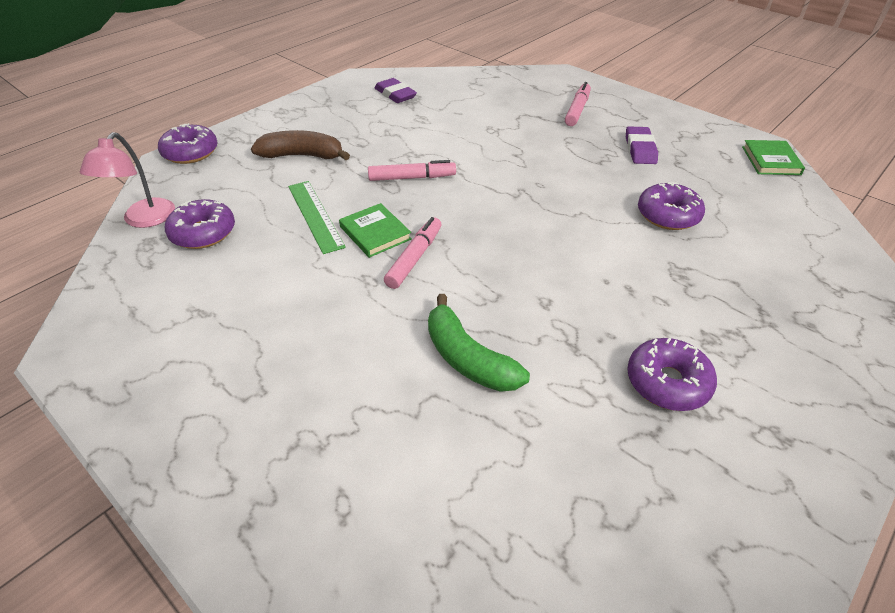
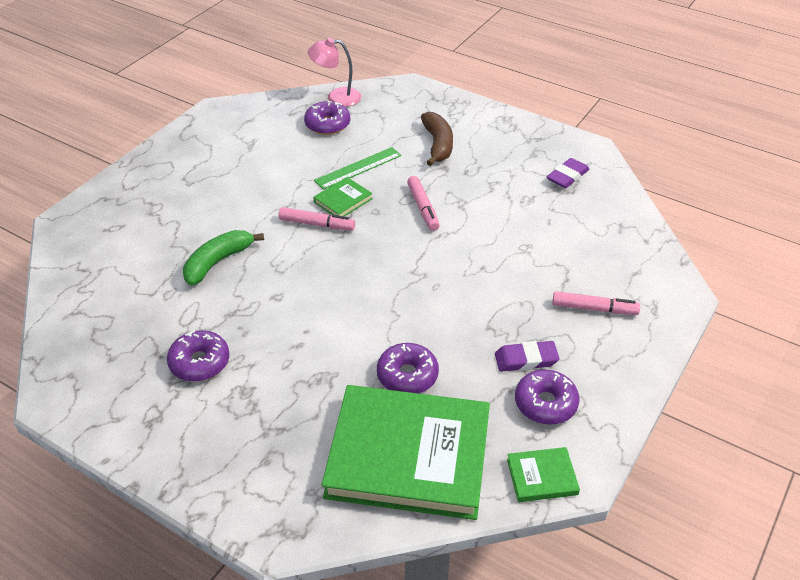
camera: 80 degrees right, 0 degrees up
(190, 152) = (424, 92): purple donut -> purple donut (545, 403)
(771, 225) = (408, 456): none -> green book

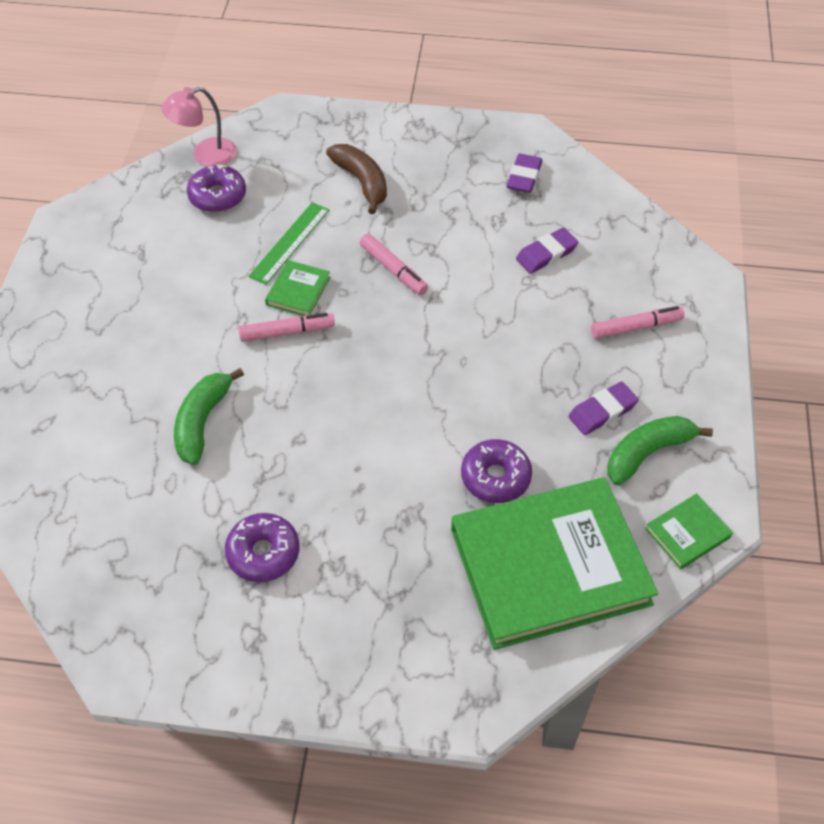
camera: 25 degrees left, 10 degrees up
(545, 403) = (647, 453): purple donut -> green banana
(551, 234) = (546, 254): none -> purple eraser

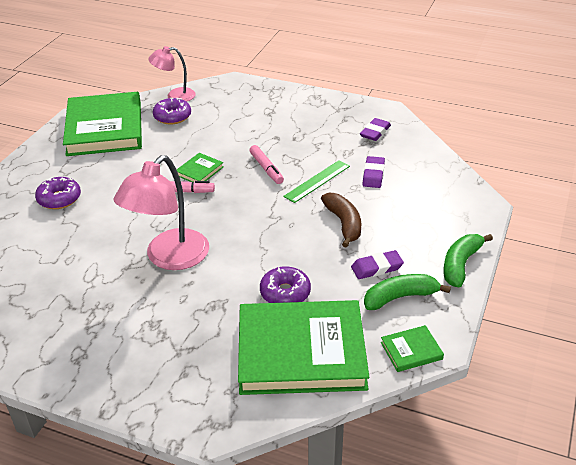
camera: 15 degrees right, 15 degrees down
(122, 236) = (105, 128): none -> green book
(202, 422) = (106, 230): green banana -> green banana (460, 264)
(263, 553) = (109, 308): purple donut -> purple donut (59, 199)
(289, 242) = (206, 146): green ruler -> green ruler (317, 181)
(315, 452) = (169, 258): none -> pink lamp
(362, 182) = (266, 121): brown banana -> brown banana (344, 224)
(546, 254) = (373, 175): purple eraser -> purple eraser turned 60 degrees counterclockwise
(636, 327) = (420, 224): pink marker -> none

